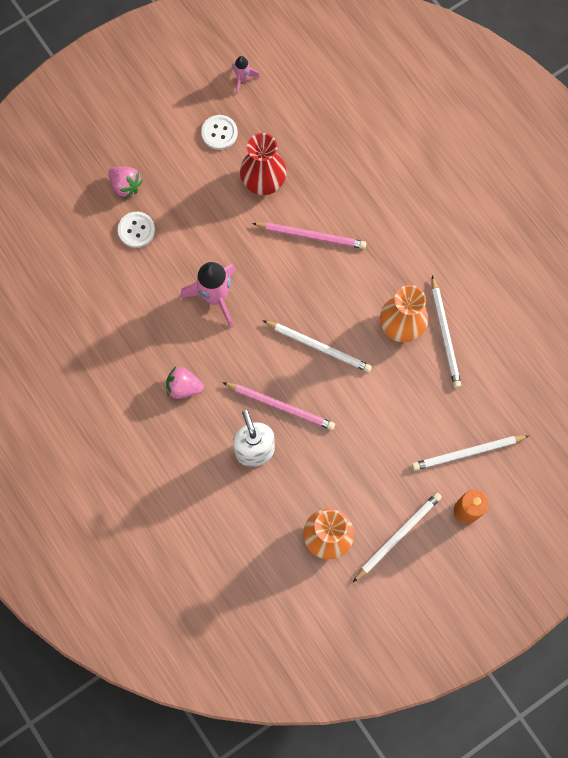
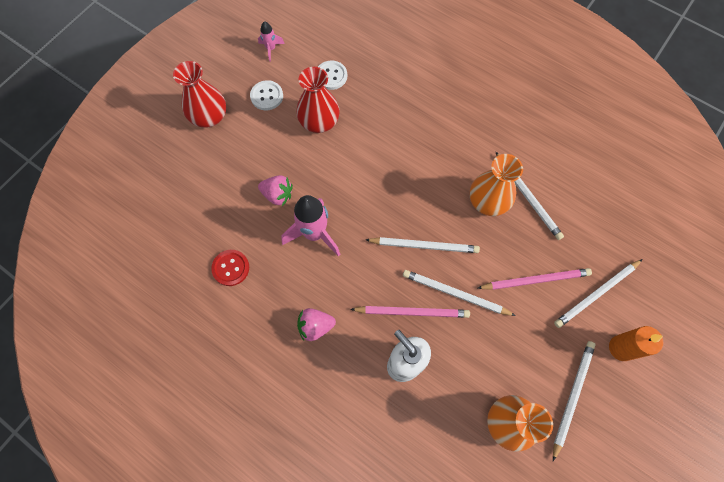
camera: 20 degrees left, 5 degrees down
(123, 303) = (231, 268): none -> red button
(126, 185) = (199, 164): pink strawberry -> pink strawberry (277, 195)
(136, 230) = (221, 199): white button -> white button (331, 76)
(152, 136) = (209, 117): none -> red vase
(311, 236) = (378, 154): pink pencil -> pink pencil (535, 280)
(329, 403) = (455, 294): none -> white pencil

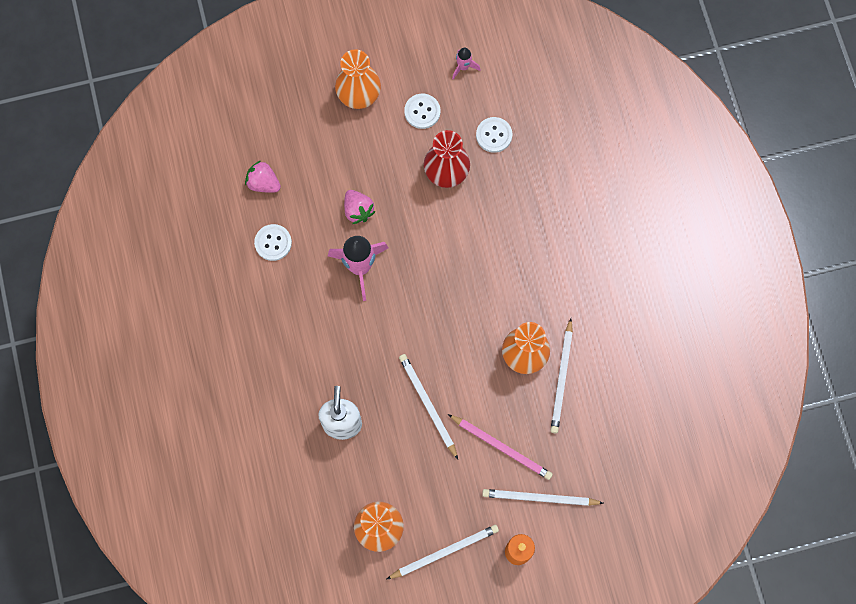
camera: 40 degrees right, 5 degrees up
(209, 117) = (358, 94): red vase -> orange vase
(231, 268) = (273, 243): red button -> white button
(315, 326) = (299, 341): pink strawberry -> pink strawberry (263, 183)
(412, 312) = (382, 391): pink pencil -> none
(424, 246) = (438, 348): white pencil -> none

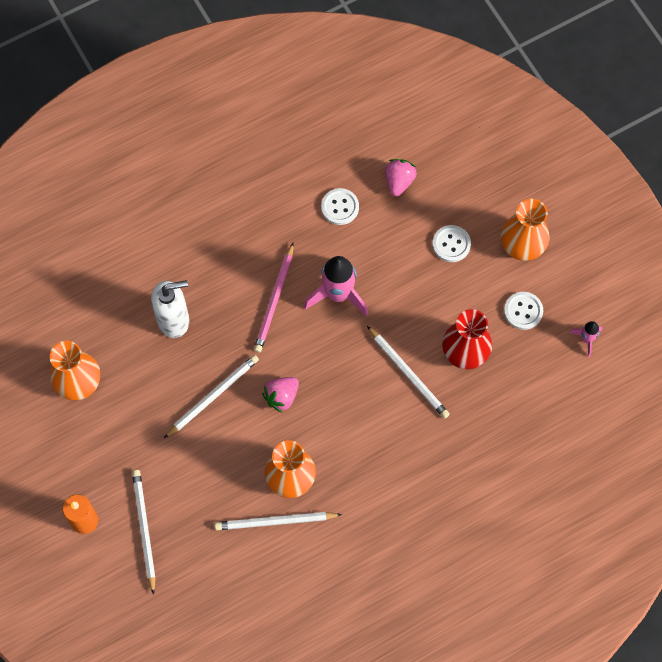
camera: 75 degrees right, 5 degrees down
(358, 210) = (397, 277): pink strawberry -> pink strawberry (281, 396)
(444, 552) = (69, 449): white pencil -> white pencil (408, 374)
(494, 135) = (520, 389): white button -> white button (451, 244)
(501, 447) = (187, 479): pink pencil -> pink pencil (274, 300)

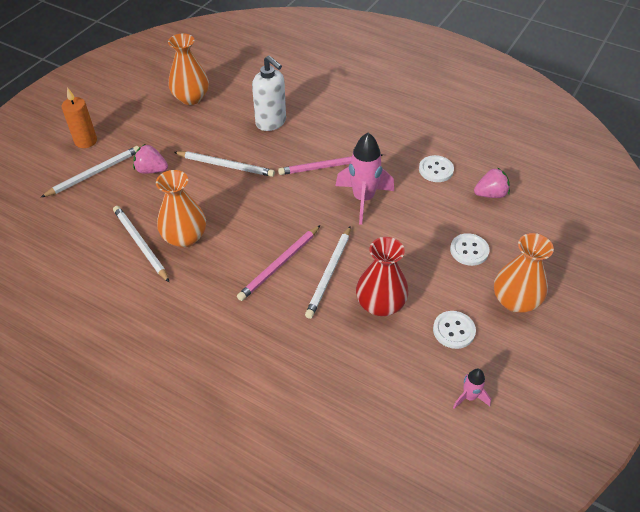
camera: 60 degrees right, 20 degrees down
(281, 396) = (252, 203): pink strawberry -> pink strawberry (151, 170)
(374, 410) = (279, 264): none -> pink pencil

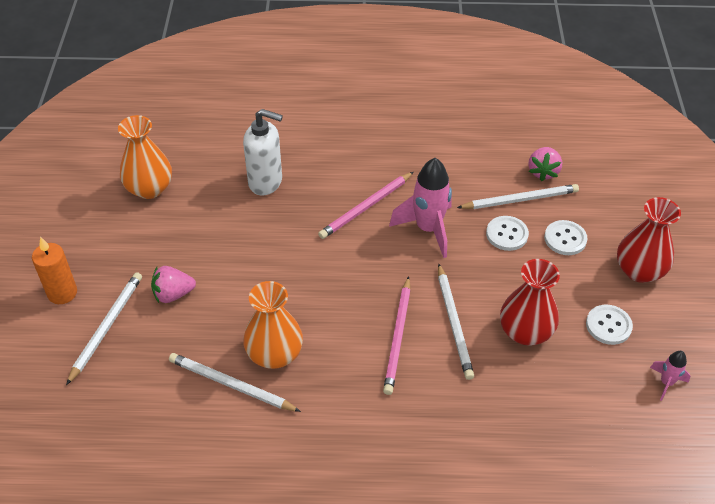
camera: 30 degrees left, 0 degrees up
(226, 165) = (254, 253): white pencil -> white pencil (520, 199)
(436, 170) = (474, 167): white button -> white button (507, 234)
(490, 194) = (543, 172): pink strawberry -> pink strawberry turned 150 degrees clockwise
(515, 300) = (639, 270): orange vase -> red vase

